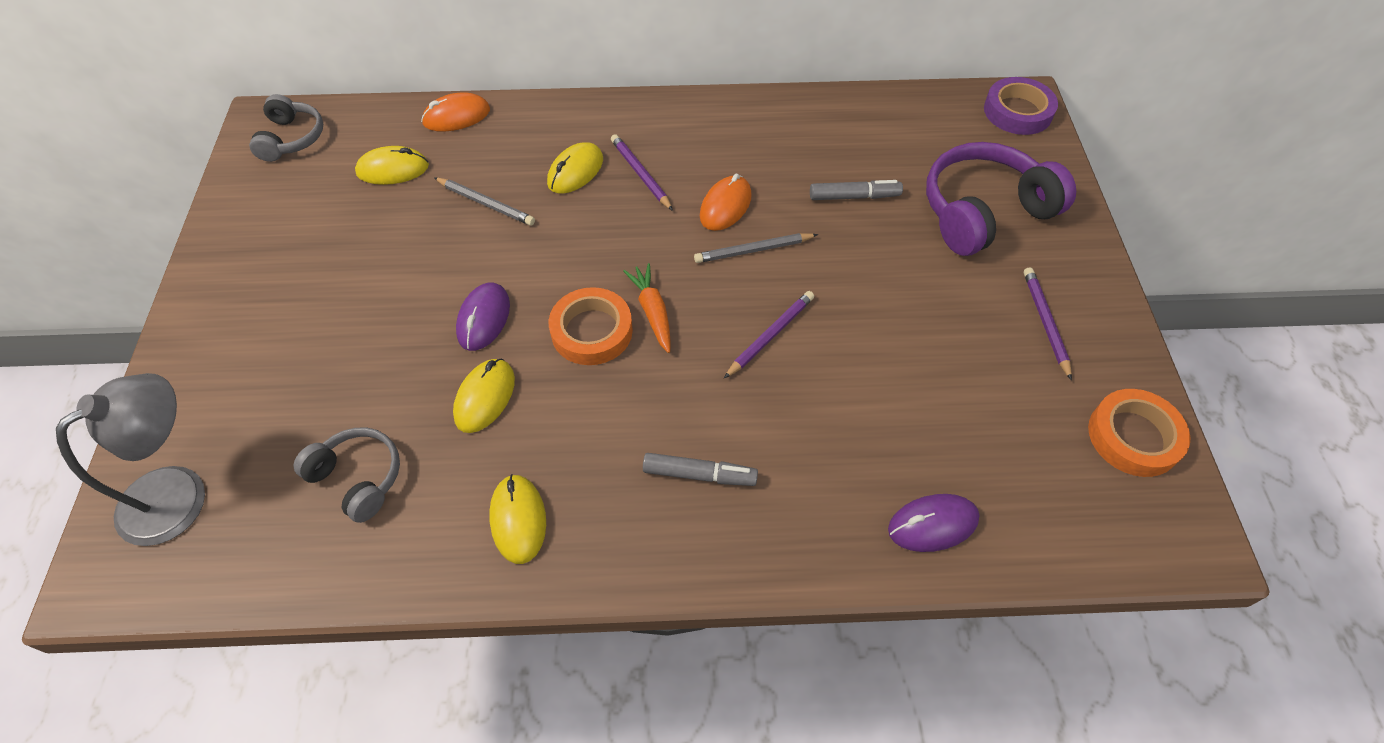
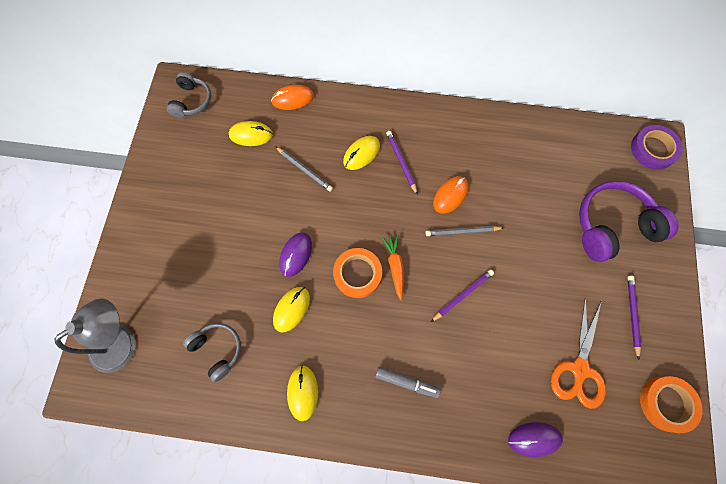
camera: 10 degrees right, 15 degrees up
(854, 196) = (532, 201): grey marker -> none
(982, 410) = (579, 369): none -> orange scissors

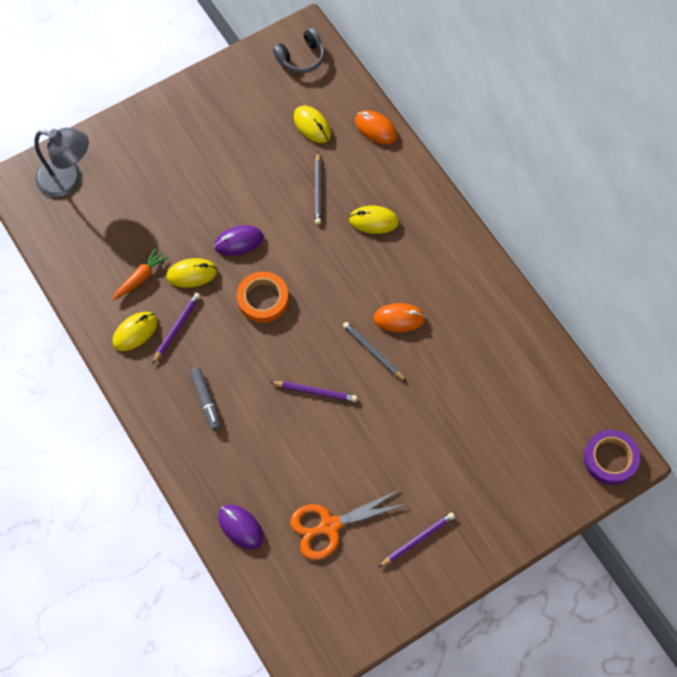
camera: 50 degrees right, 5 degrees down
(218, 350) = (117, 248): grey headphones -> none
(395, 266) = (294, 322): orange carrot -> orange carrot (140, 277)
(401, 162) = (395, 257): purple pencil -> purple pencil (177, 328)
(612, 226) = (492, 471): purple headphones -> none
(666, 403) = (359, 615): orange tape -> none

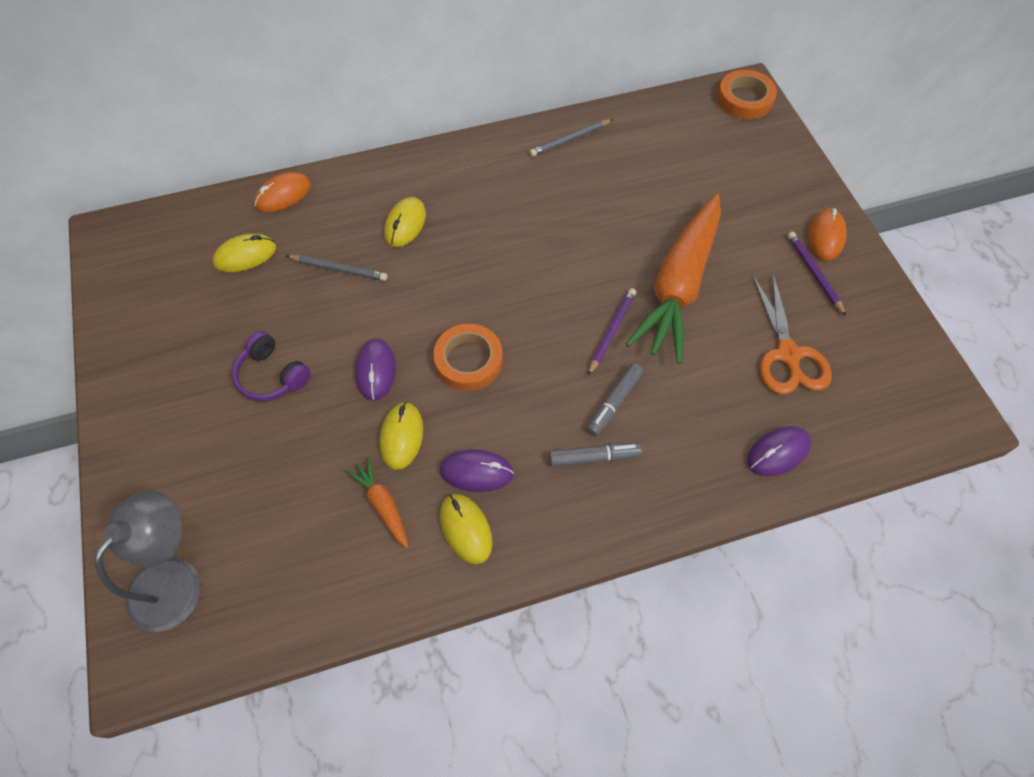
camera: 75 degrees left, 5 degrees down
(177, 328) = (476, 472): purple pencil -> purple mouse
(217, 179) = (272, 376): none -> purple headphones
(253, 405) = (614, 403): none -> grey marker
(301, 58) = (141, 245): grey headphones -> none
(373, 352) = (575, 263): grey pencil -> grey pencil (570, 140)
(373, 434) = (679, 286): none -> orange carrot
(399, 319) = (540, 229): orange mouse -> orange mouse (825, 237)
(610, 459) = (745, 99): purple tape -> orange tape

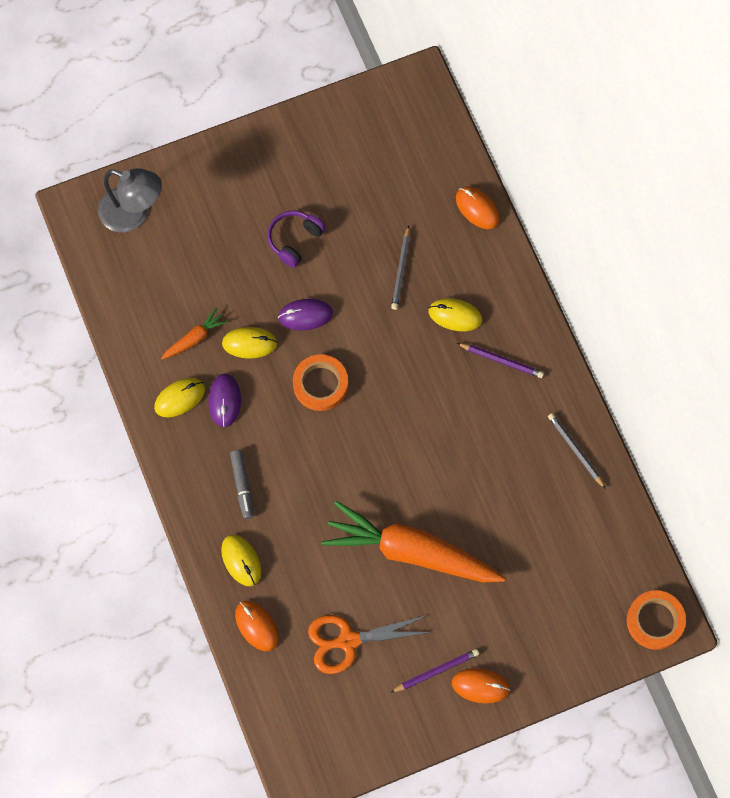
camera: 85 degrees right, 10 degrees up
(245, 255) = (408, 193): yellow mouse -> yellow mouse (241, 560)
(611, 331) = (358, 495): purple pencil -> purple pencil (501, 361)
(614, 403) = (291, 499): grey marker -> none
(778, 452) = (256, 626): purple mouse -> orange mouse

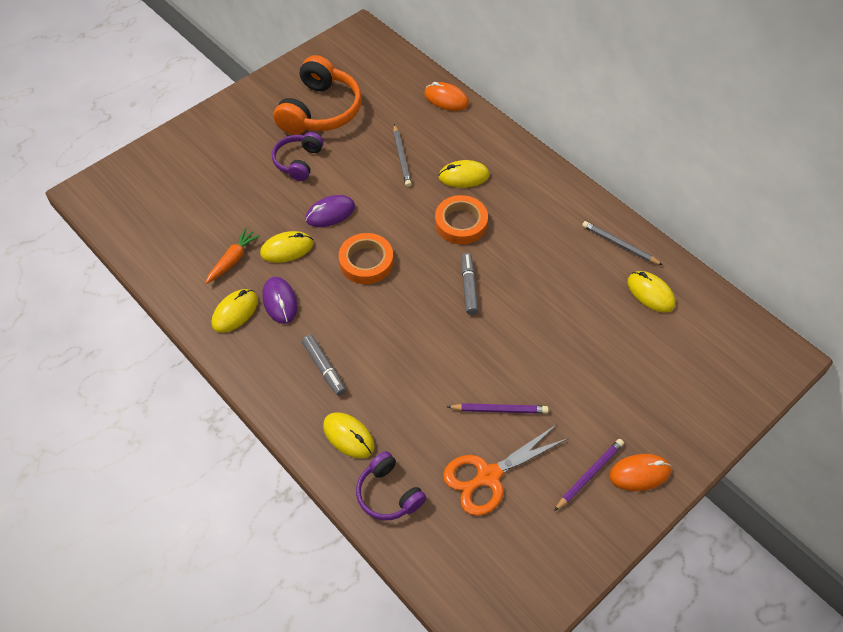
camera: 20 degrees left, 15 degrees down
(133, 214) = (143, 182): grey lamp -> none
(256, 626) = (388, 494): orange mouse -> purple headphones
(339, 180) = (320, 111): none -> orange headphones
(408, 446) = (469, 287): none -> grey marker
(411, 551) = (513, 373): orange carrot -> none
(501, 361) = (520, 197): purple pencil -> purple pencil (499, 410)
(579, 514) = (650, 293): none -> yellow mouse
(655, 621) = (768, 359): orange tape -> orange tape (461, 223)

